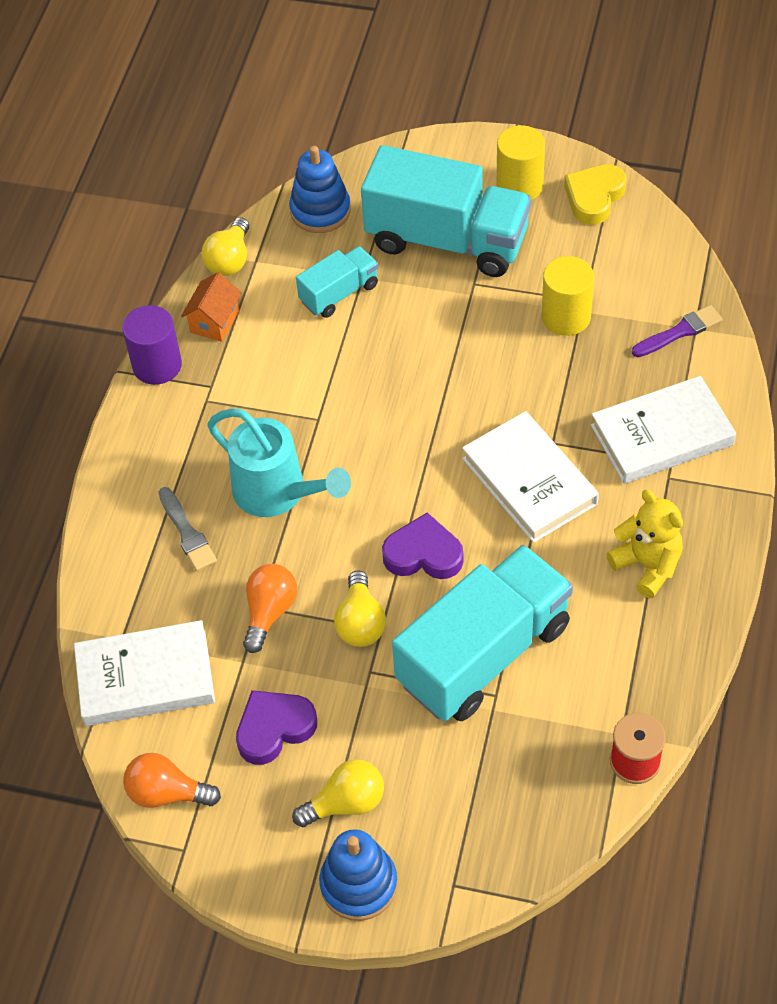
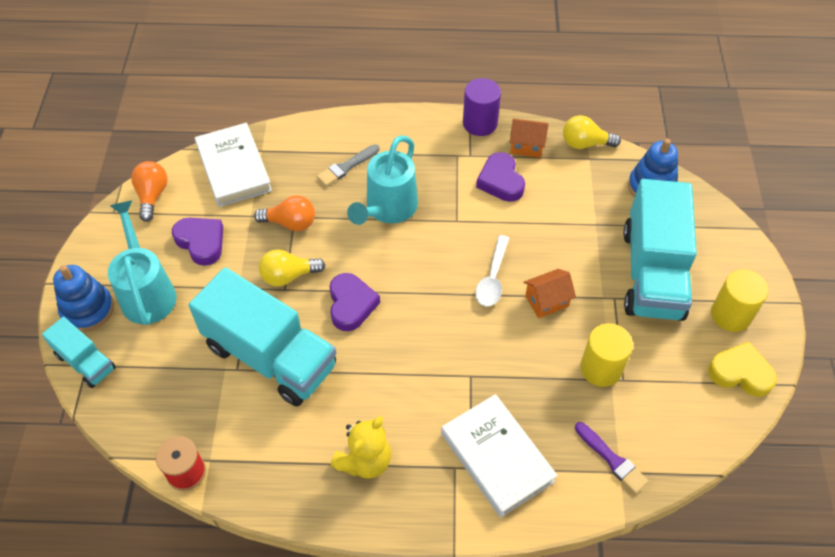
camera: 75 degrees right, 0 degrees up
(266, 360) = (500, 181): none -> purple heart
(339, 293) = (575, 213): turquoise truck -> turquoise truck (85, 362)
(346, 803) = (147, 292): yellow light bulb -> turquoise watering can
(418, 396) = (492, 278): none -> white spoon
(464, 348) = (546, 301): none -> orange house
(529, 481) = (429, 364): white book -> none

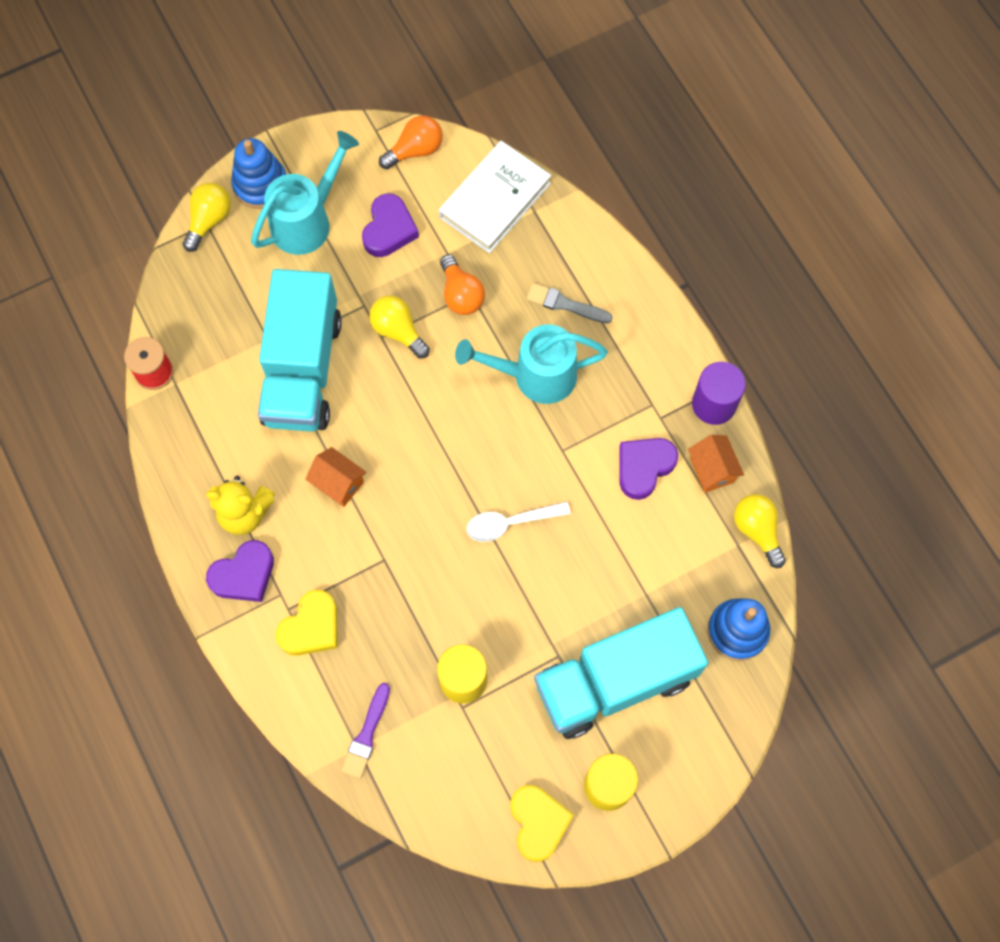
camera: 60 degrees right, 15 degrees up
(85, 362) = (209, 220): turquoise truck -> yellow light bulb
(351, 304) = (399, 407): purple heart -> purple heart (244, 575)
(497, 457) = (311, 627): white book -> yellow heart
(546, 301) = (513, 590): orange house -> orange house (338, 483)

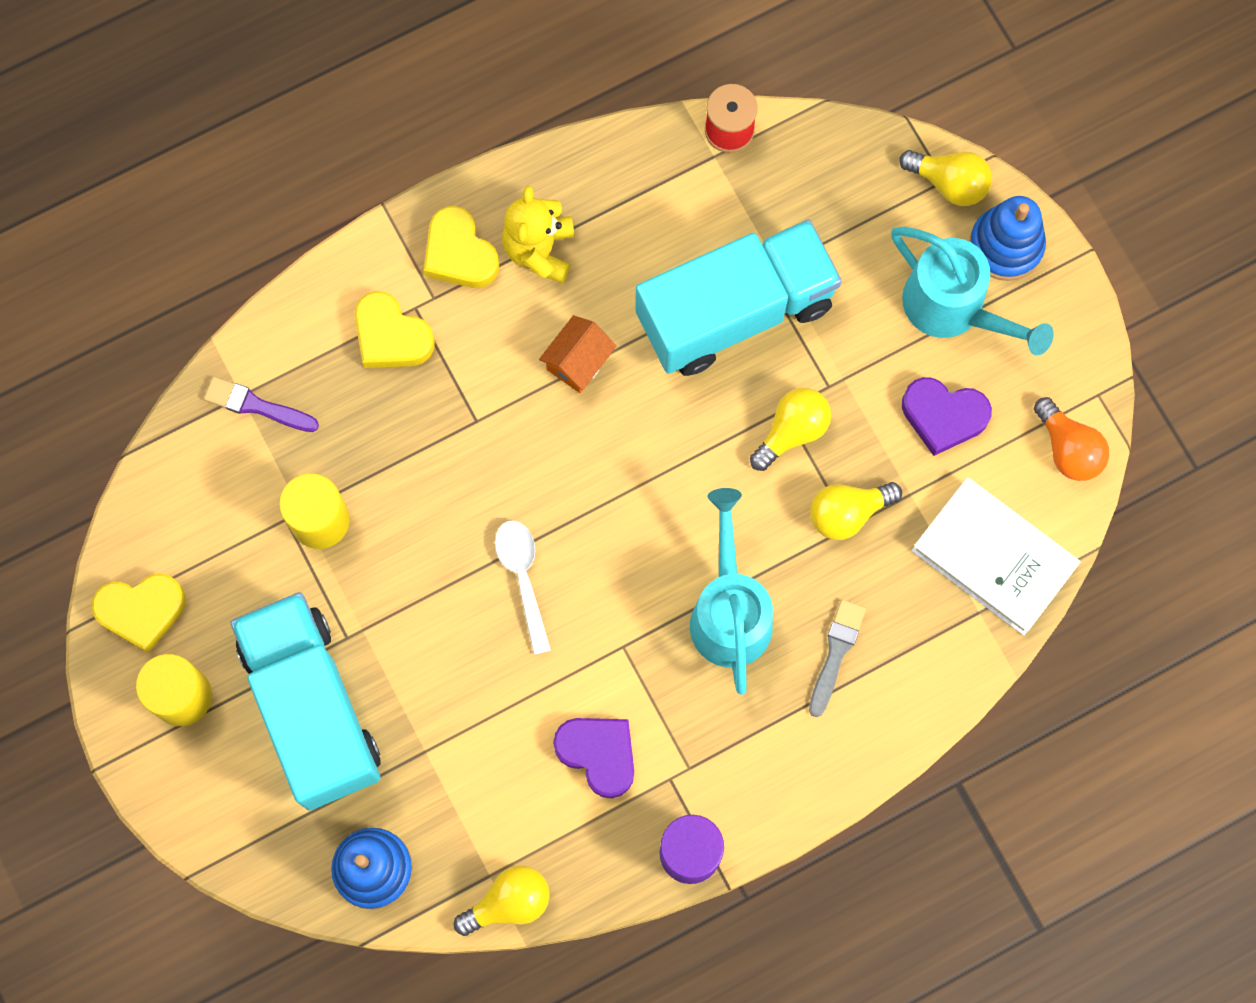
camera: 90 degrees right, 5 degrees up
(244, 575) = (459, 253): purple heart -> yellow heart
(302, 369) = (735, 311): turquoise truck -> turquoise truck turned 150 degrees clockwise
(461, 294) = (847, 513): orange light bulb -> yellow light bulb
(712, 470) = (595, 846): orange house -> none

